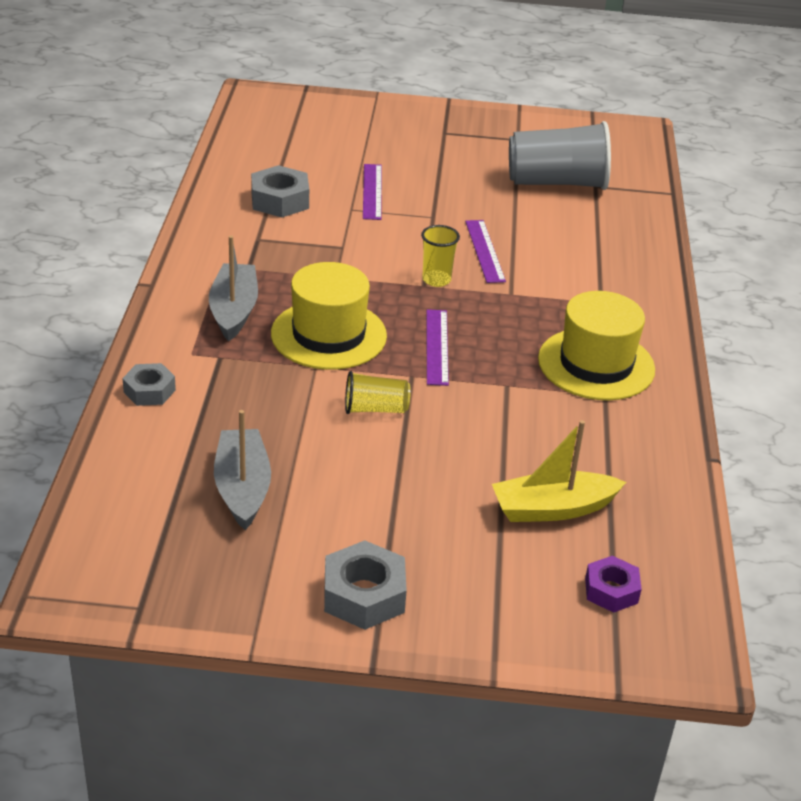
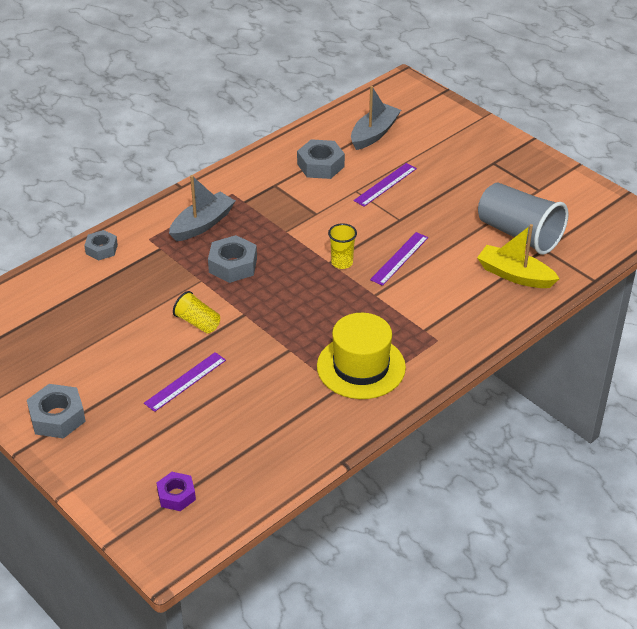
camera: 45 degrees right, 5 degrees up
(242, 488) = (76, 328): grey boat -> grey boat (374, 134)
(328, 335) = (233, 265): yellow hat -> grey nut
(437, 346) = (282, 304): purple ruler -> purple ruler (185, 381)
(553, 509) = (211, 434): yellow boat -> yellow boat (515, 275)

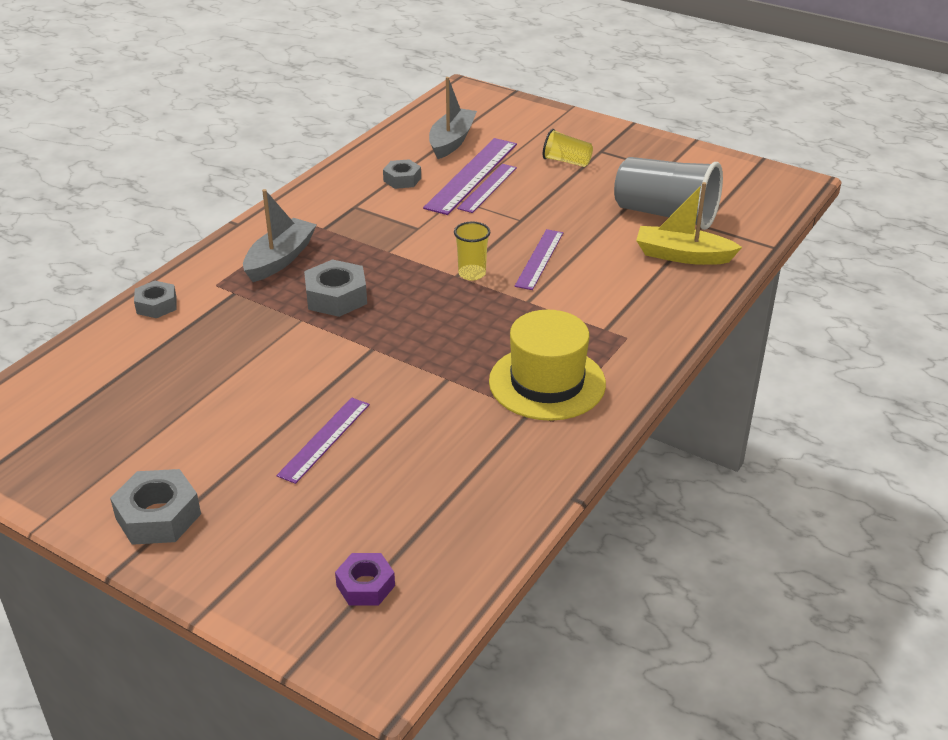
camera: 15 degrees left, 5 degrees down
(198, 322) = (315, 367): yellow cup -> yellow cup (566, 161)
(320, 165) = (402, 179): grey nut -> grey nut, size x0.65
(377, 170) = (471, 175): none -> purple ruler

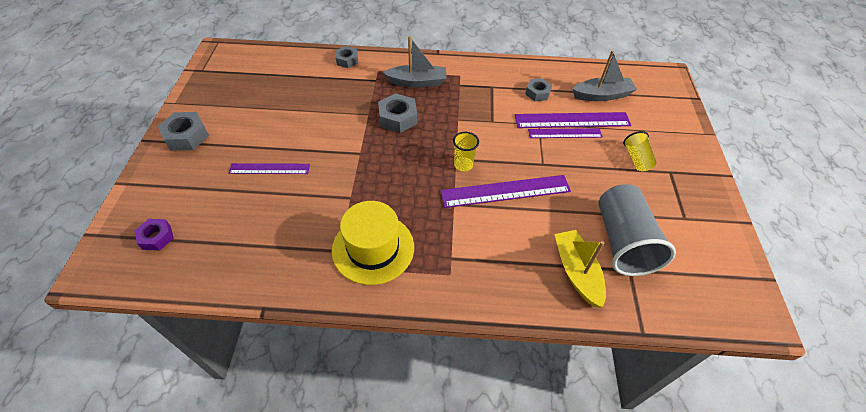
camera: 60 degrees right, 15 degrees up
(539, 259) = (505, 191): purple ruler -> purple ruler, size x1.60

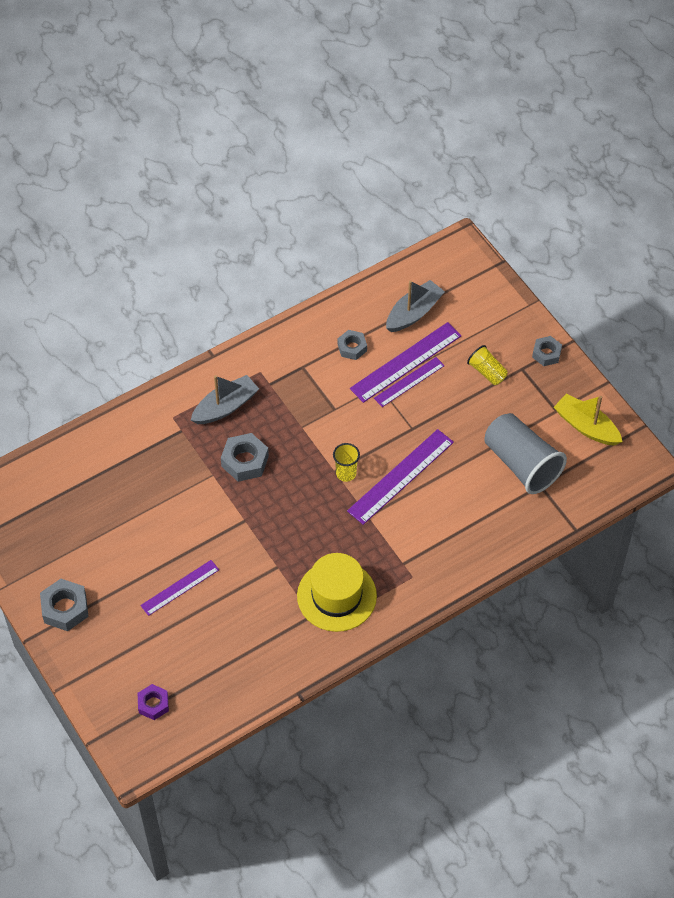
camera: 35 degrees left, 5 degrees up
(347, 60) = (128, 424): grey nut -> grey nut (546, 354)
(576, 272) = (503, 513): yellow boat -> yellow boat (586, 426)

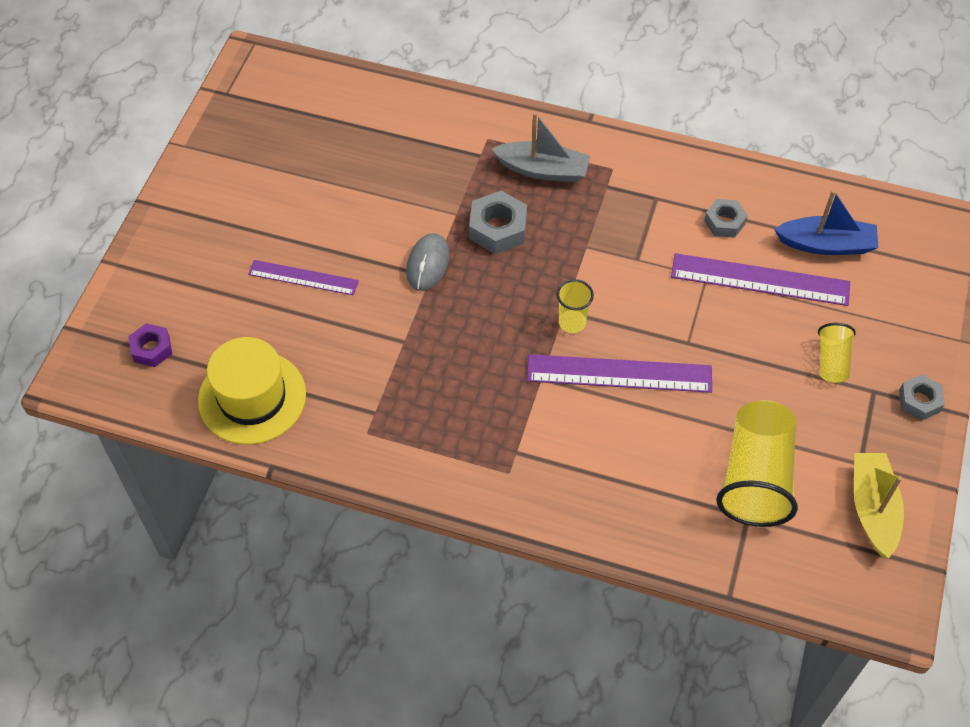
camera: 50 degrees right, 0 degrees up
(65, 608) = (197, 205): grey nut -> none
(234, 515) = (427, 264): none -> grey mouse
(336, 596) = (419, 418): yellow hat -> yellow hat (252, 397)
(409, 382) = (740, 299): purple ruler -> none
(413, 313) = (826, 244): grey boat -> blue boat
(521, 464) = (755, 477): grey cup -> yellow cup

